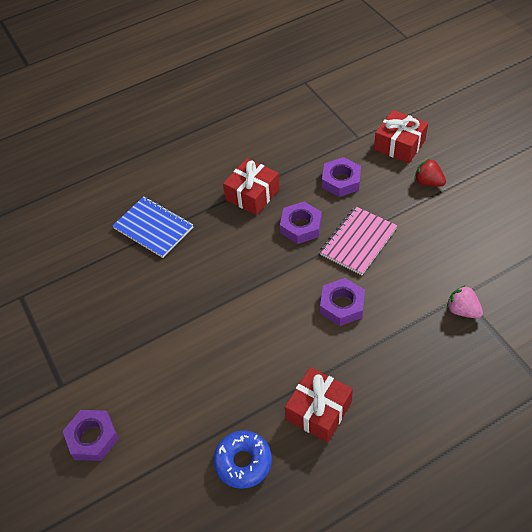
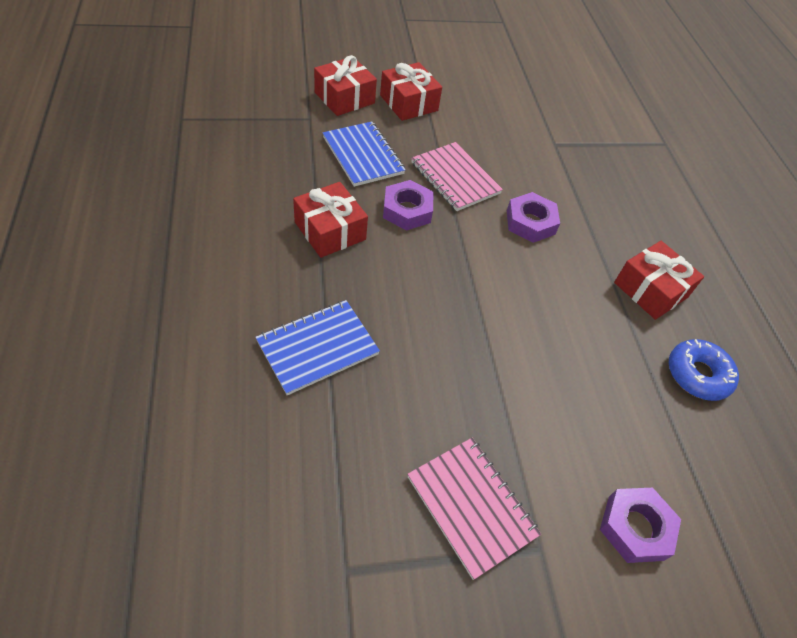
camera: 80 degrees left, 0 degrees up
(76, 341) = (471, 506): none -> pink notebook
(341, 181) = (363, 155): purple nut -> blue notebook
(428, 182) = (409, 103): red strawberry -> red gift
(462, 310) = (571, 150): pink strawberry -> none

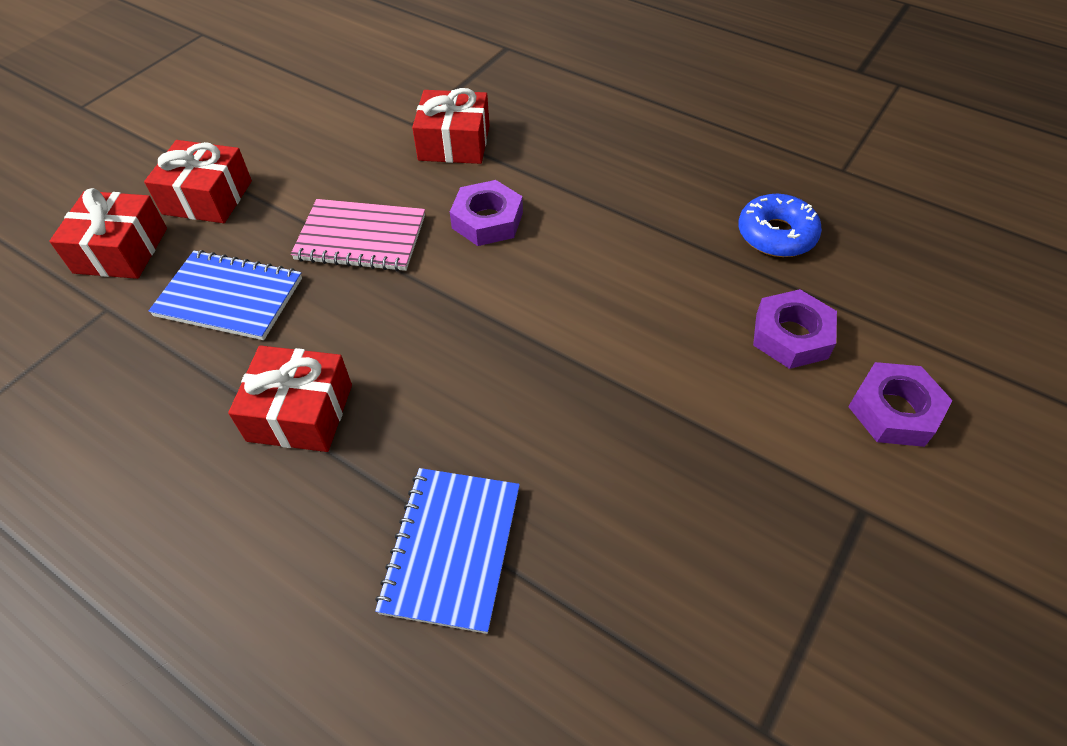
camera: 40 degrees left, 0 degrees up
(407, 210) = (355, 314): purple nut -> purple nut (791, 336)
(471, 506) = (774, 538): pink notebook -> none
(650, 290) = (657, 193): red gift -> red gift (454, 143)

